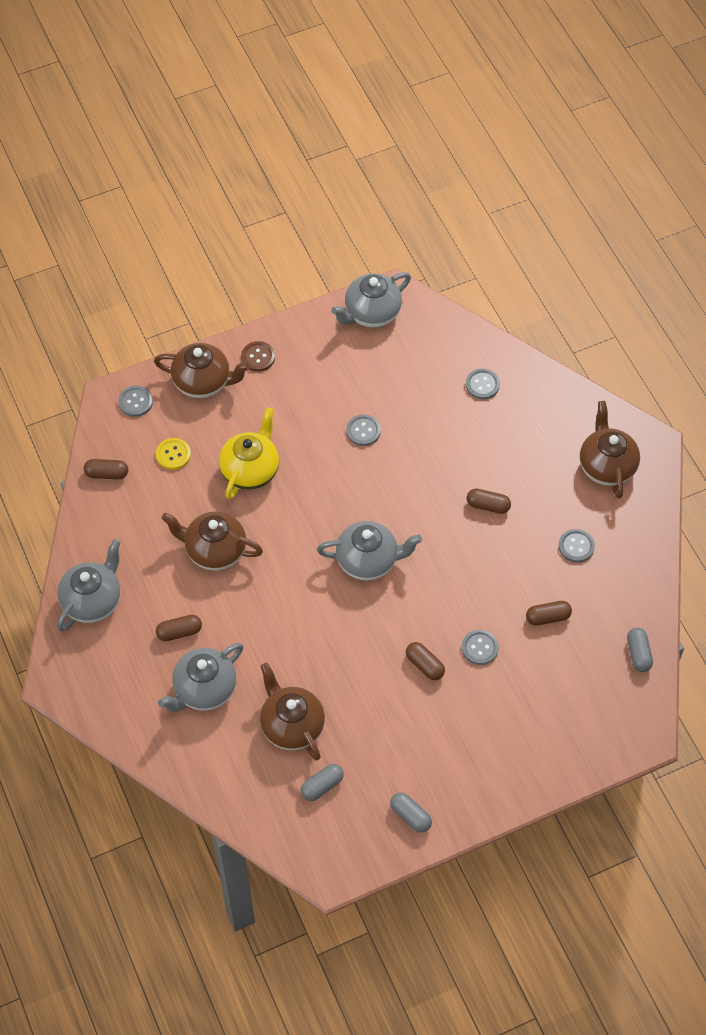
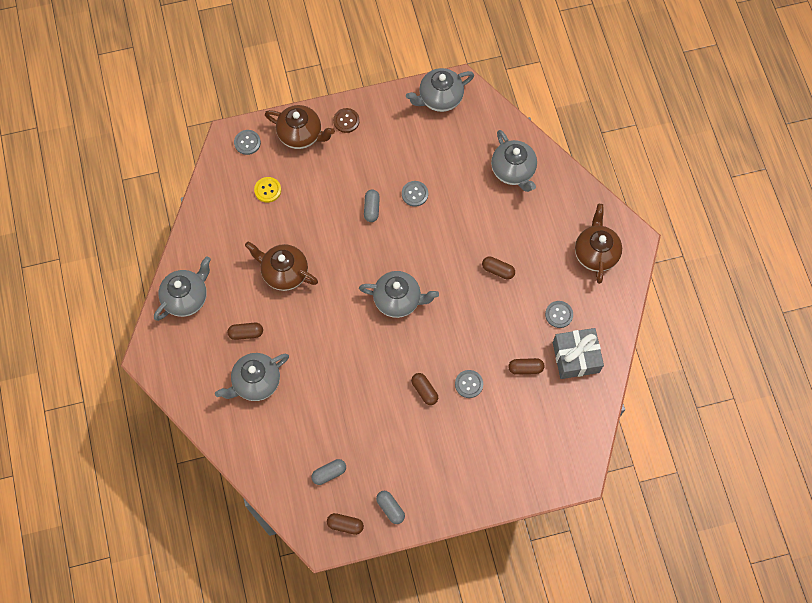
camera: 10 degrees right, 10 degrees up
(107, 474) = (215, 197): brown capsule -> brown capsule (345, 525)
(250, 470) = (323, 212): yellow teapot -> none
(291, 726) = (315, 422): brown teapot -> none
(482, 385) = (513, 171): grey button -> grey teapot
(608, 594) = (575, 357): none -> grey gift
(638, 654) = (588, 409): grey capsule -> grey capsule (371, 208)

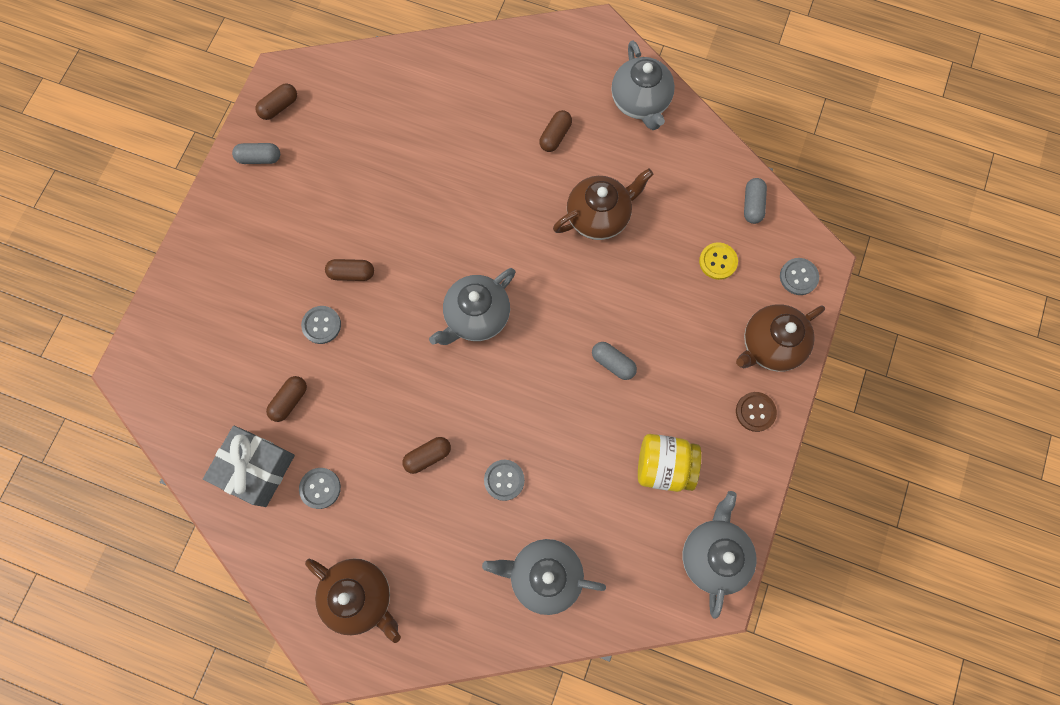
camera: 125 degrees right, 5 degrees up
(256, 382) = (492, 114): grey teapot -> none
(329, 473) = (342, 124): grey capsule -> grey capsule (752, 205)
(411, 148) = (664, 466): none -> yellow jar
(415, 194) = (597, 427): grey button -> grey button (504, 480)

